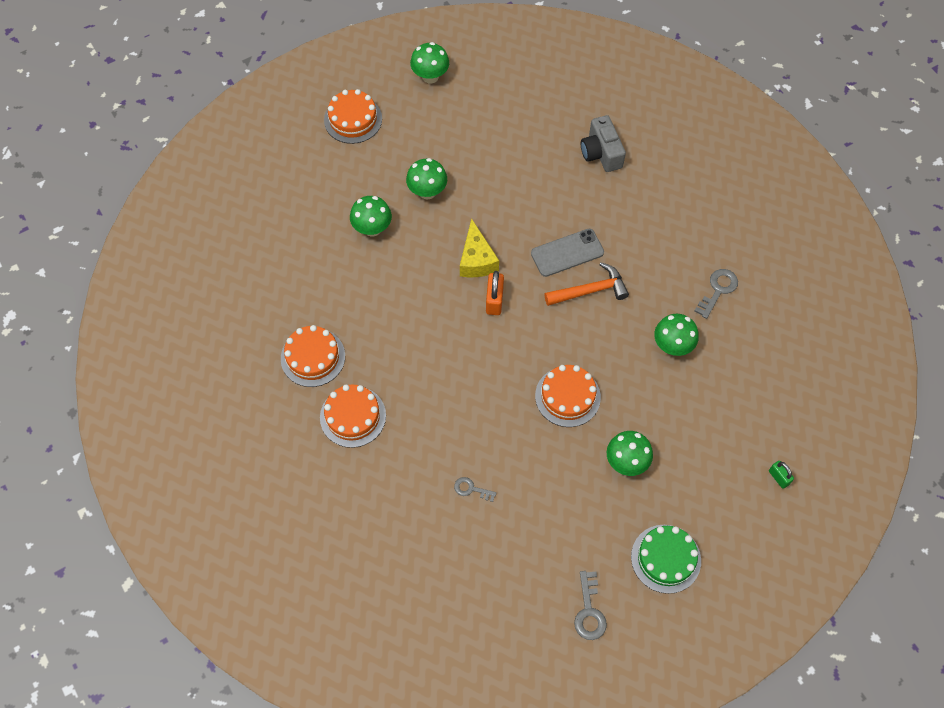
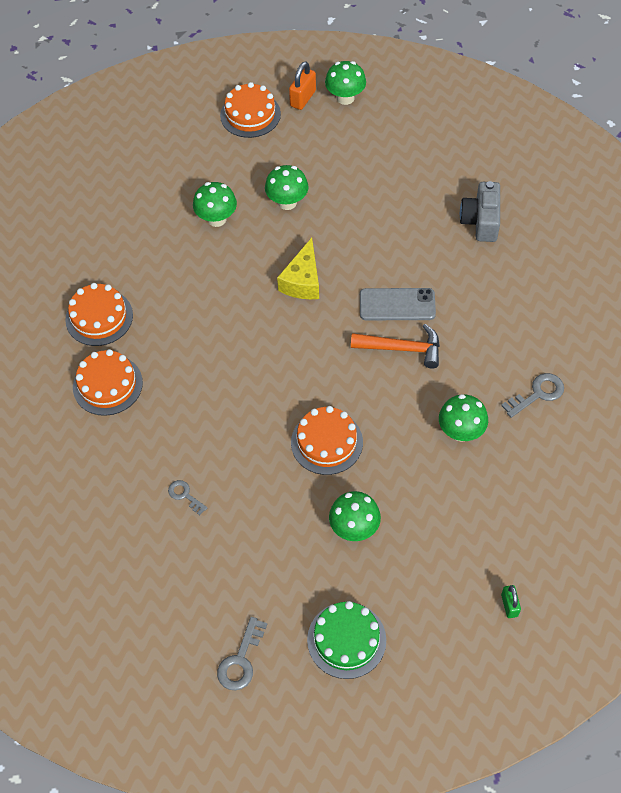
camera: 25 degrees right, 5 degrees down
(494, 300) = (300, 325): orange padlock -> orange padlock (303, 98)

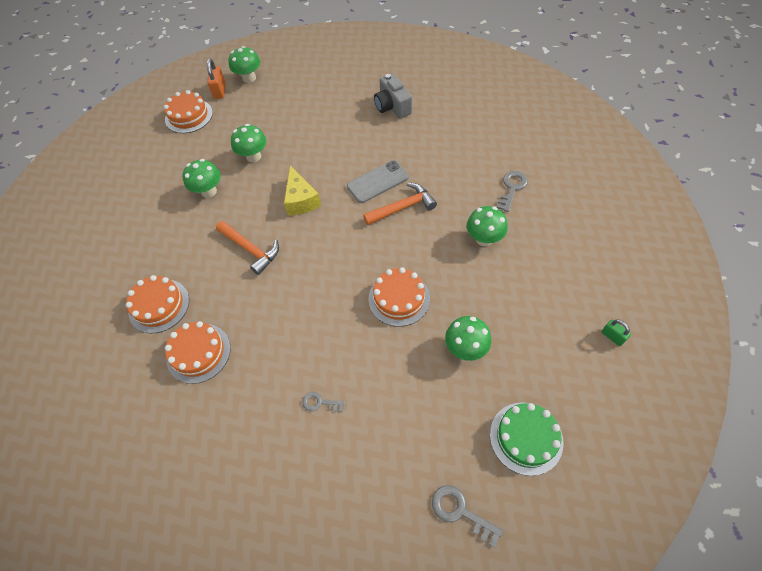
camera: 30 degrees left, 0 degrees up
(218, 308) = (251, 250): none -> orange hammer
(240, 660) = (460, 511): grey key -> grey key turned 135 degrees clockwise

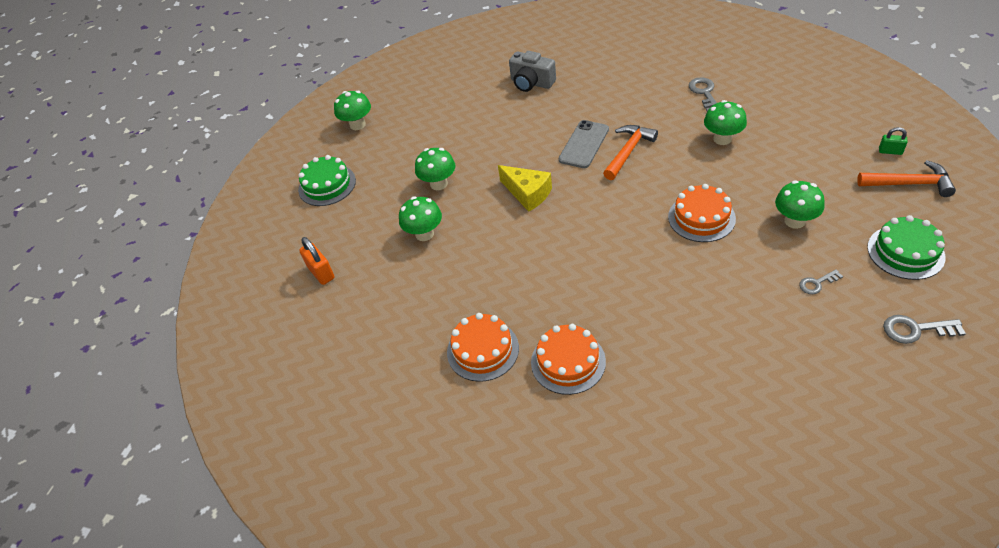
camera: 30 degrees left, 10 degrees down
(189, 116) = (327, 185): orange cake -> green cake
(220, 91) = (337, 149): orange padlock -> orange padlock (321, 272)
(251, 250) = (524, 256): orange hammer -> orange hammer (909, 184)
(320, 403) = (722, 329): grey key -> grey key (817, 283)

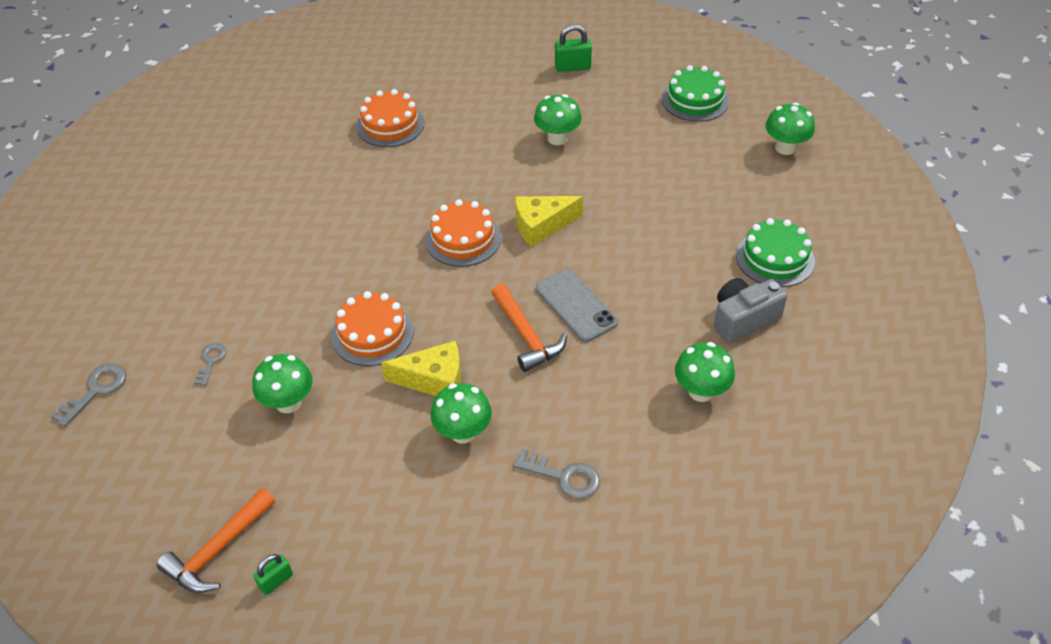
camera: 115 degrees right, 0 degrees up
(321, 272) = (572, 67): orange padlock -> green padlock
(439, 184) = (621, 171): green mushroom -> green mushroom (701, 391)
(568, 362) = (326, 163): orange cake -> orange cake (463, 238)
(703, 170) = (434, 380): none -> yellow cheese
(905, 252) = (159, 459): green cake -> green cake (775, 258)

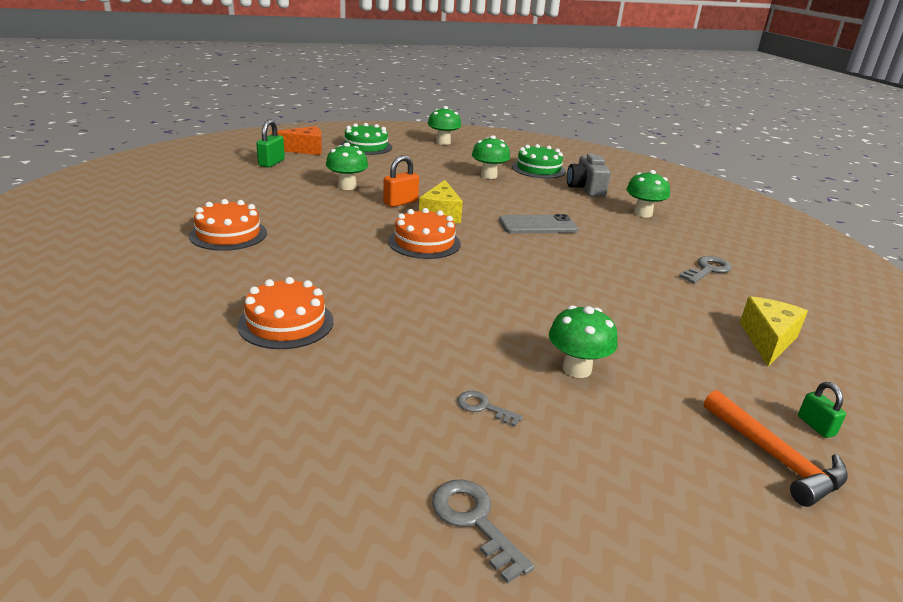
camera: 70 degrees left, 20 degrees down
(372, 333) = (509, 305): orange cake -> orange cake (286, 323)
(434, 380) = (585, 292): yellow cheese -> yellow cheese (768, 340)
(463, 432) = (650, 294): green mushroom -> green mushroom (488, 176)
(526, 336) = (557, 247): orange hammer -> none
(548, 188) = (400, 202): none -> orange padlock
(634, 67) = (304, 150): none -> orange cheese

